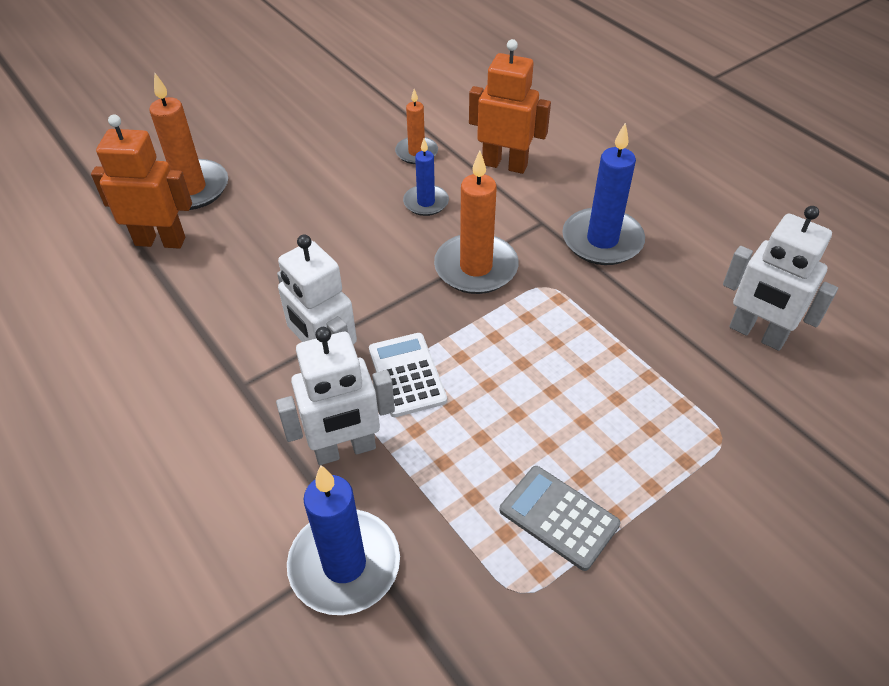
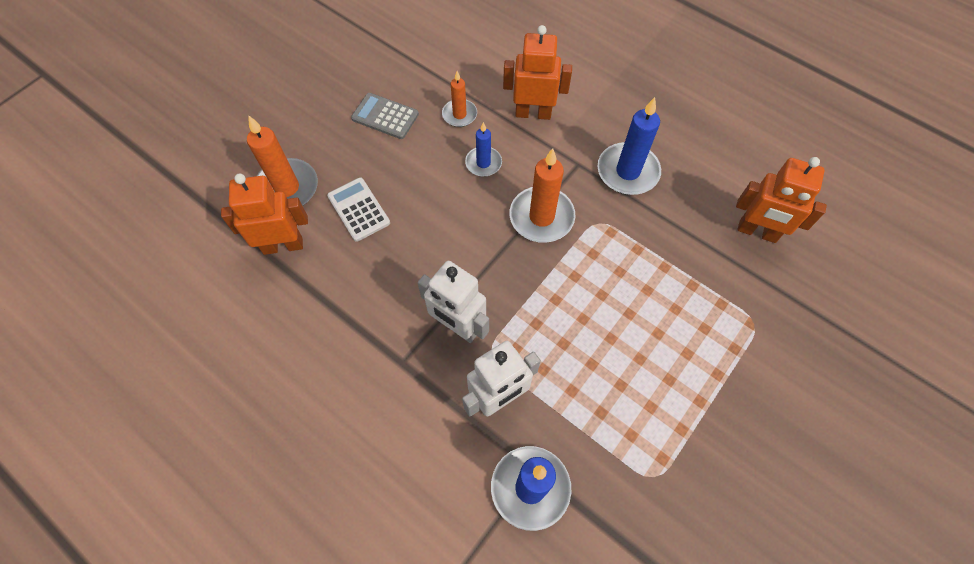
camera: 15 degrees left, 15 degrees up
(407, 375) = (522, 324): white calculator -> white calculator (359, 209)
(559, 517) = (663, 413): grey calculator -> grey calculator (385, 116)
(757, 334) = (757, 232): white robot -> orange robot

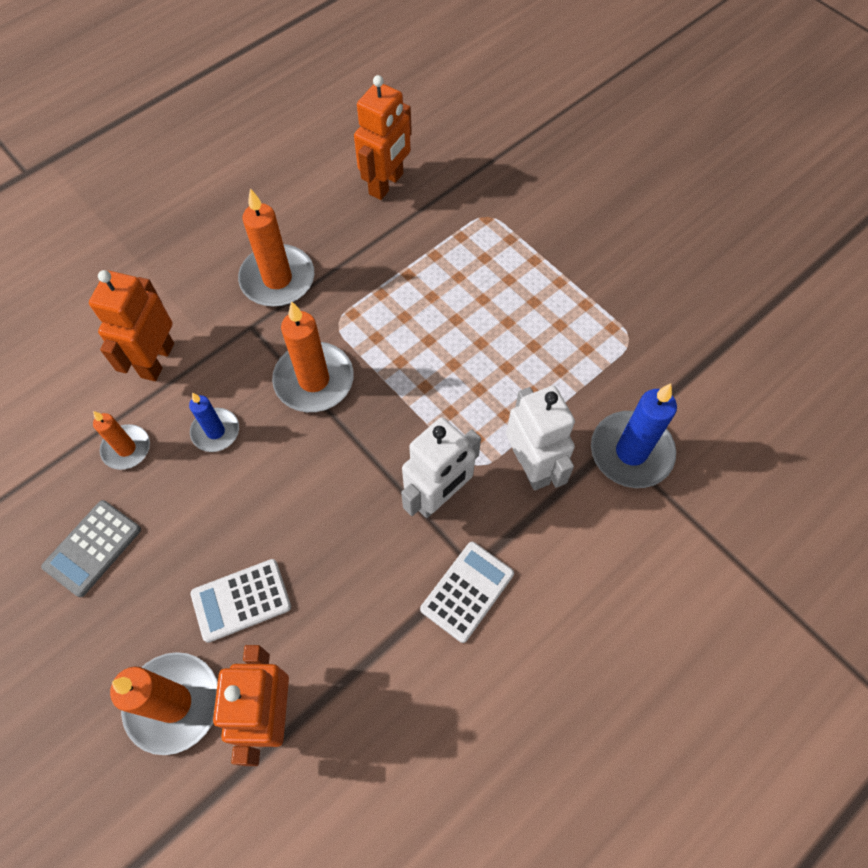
camera: 80 degrees left, 0 degrees up
(381, 361) = (467, 591): none -> white calculator
(627, 171) = (277, 279): blue candle -> orange candle

